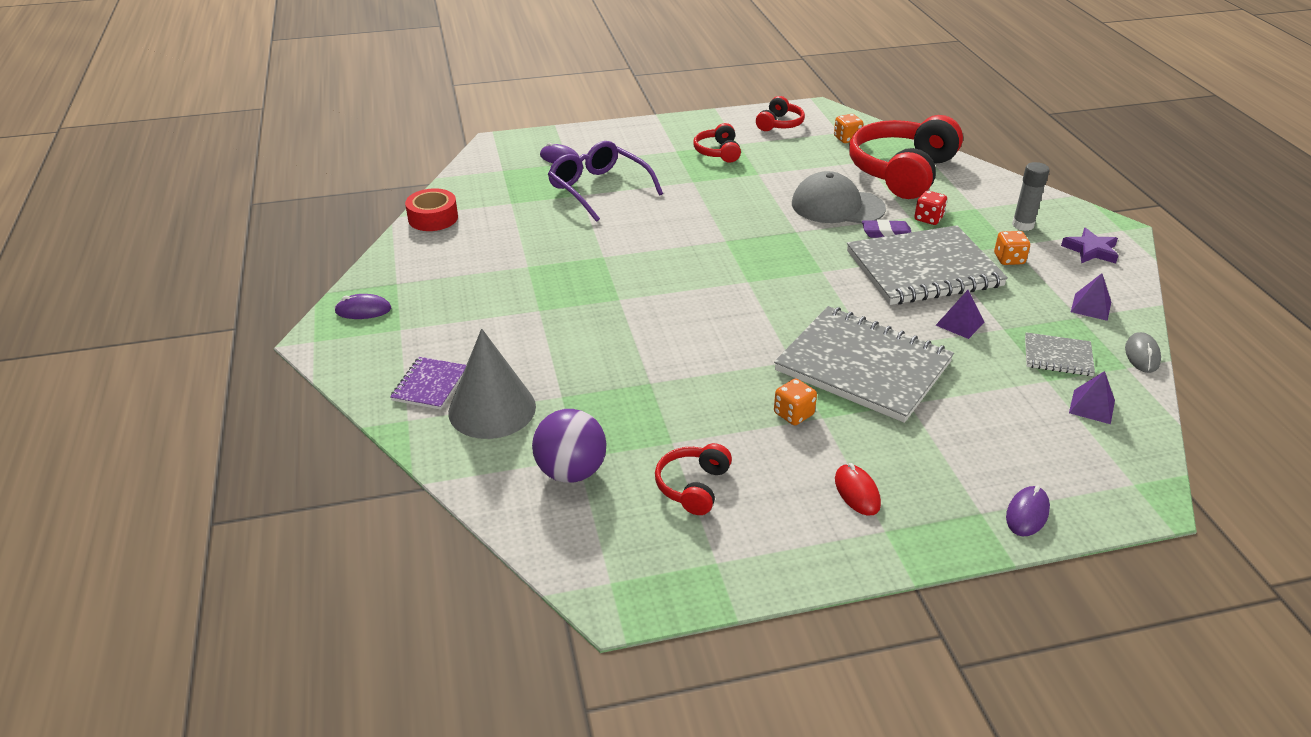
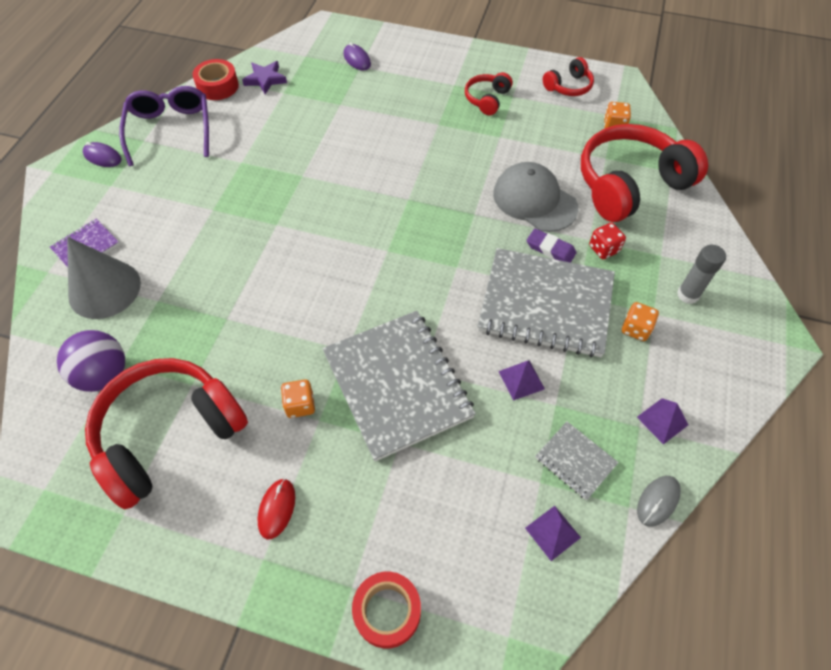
camera: 30 degrees right, 20 degrees up
(598, 189) = (358, 103): purple glasses -> purple glasses (170, 129)
(693, 486) = (169, 435): red headphones -> red headphones, size x2.14
(1027, 513) = (387, 611): purple mouse -> red tape
(1090, 250) = (727, 355): purple star -> purple star (265, 79)

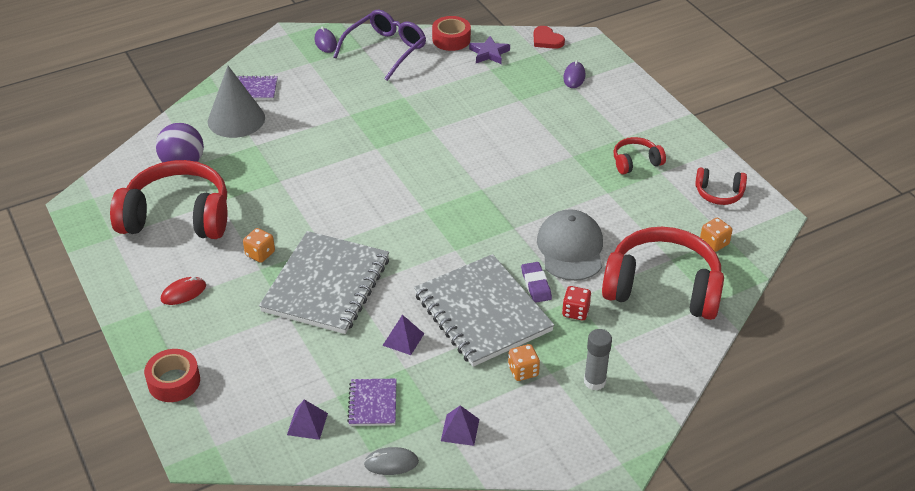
camera: 45 degrees right, 15 degrees down
(297, 42) = (546, 40): none -> red heart
(575, 461) = (372, 403): grey notebook -> purple notebook

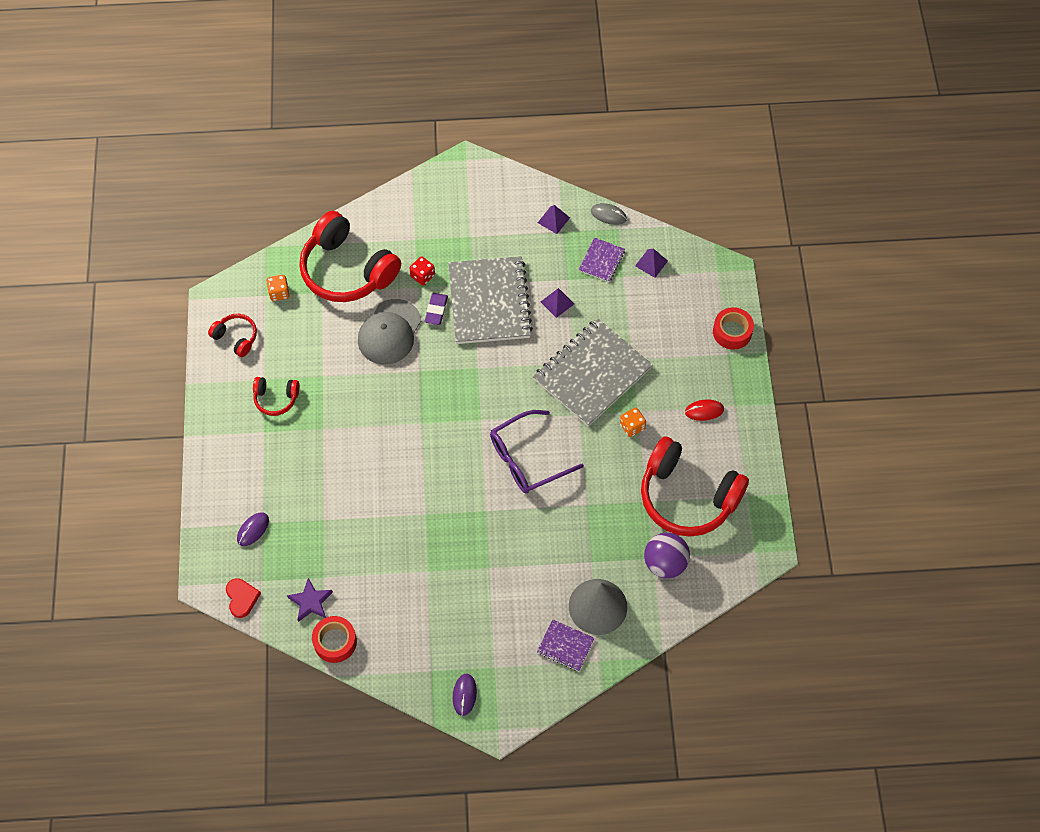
camera: 155 degrees left, 20 degrees up
(386, 50) = (409, 653): purple glasses -> purple glasses (527, 459)
(523, 371) = (488, 245): orange dice -> none
(594, 381) = (445, 218): grey glue stick -> none

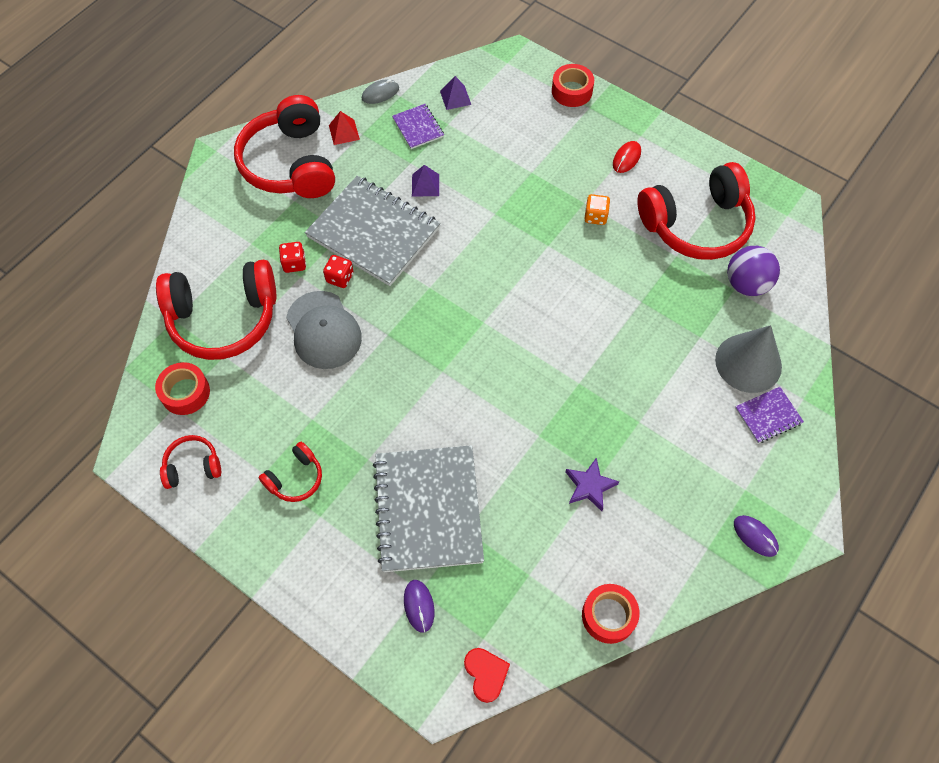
camera: 50 degrees left, 0 degrees up
(241, 598) = (486, 674): red heart -> red heart turned 45 degrees clockwise
(279, 293) = (185, 392): orange dice -> red tape
(310, 602) = (546, 607): purple star -> purple star (590, 486)
(436, 310) = (340, 278): purple eraser -> red dice
(497, 210) = (290, 164): none -> red headphones
(527, 459) = (556, 314): purple glasses -> none
(553, 220) = (344, 132): purple pyramid -> red pyramid
(592, 374) = (518, 209): grey notebook -> grey notebook (428, 509)

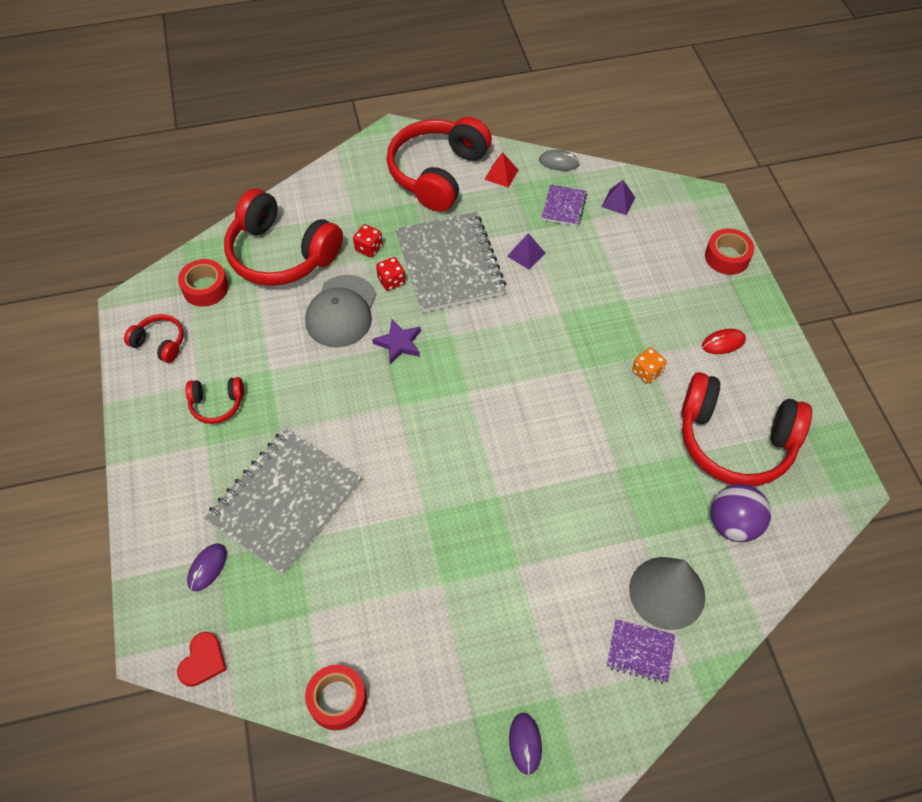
camera: 40 degrees right, 5 degrees down
(590, 486) = (425, 585): purple star -> purple star (399, 344)

